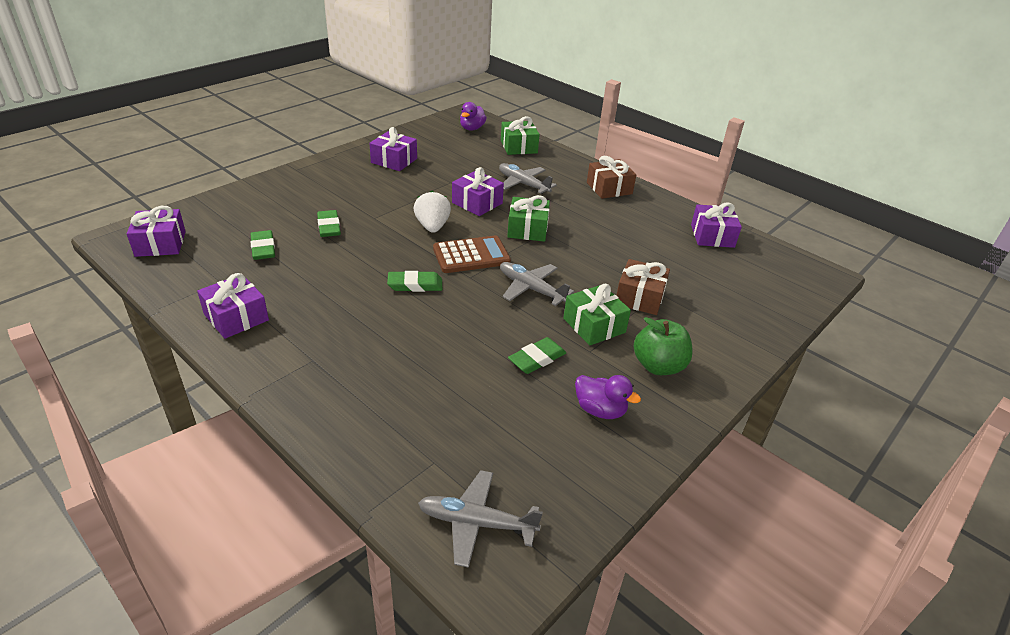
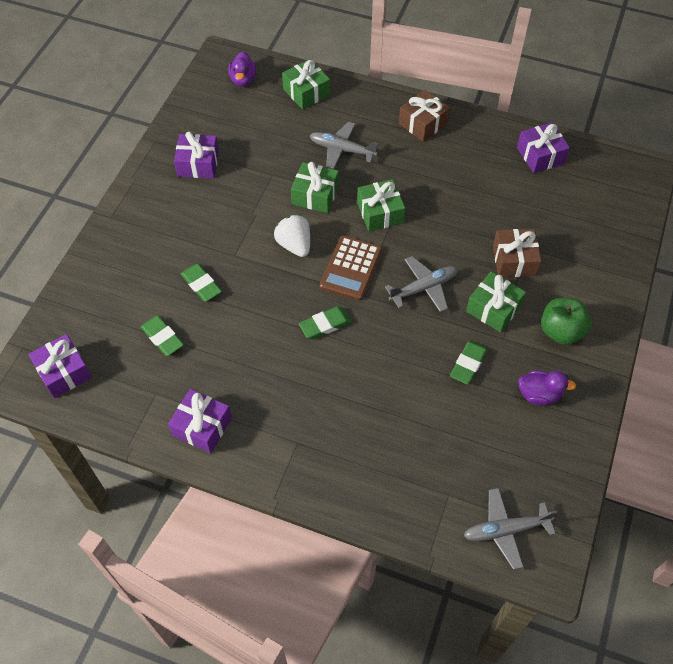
camera: 20 degrees left, 20 degrees up
(471, 255) = (351, 268): brown calculator -> brown calculator turned 150 degrees clockwise
(477, 203) = (315, 195): purple gift -> green gift
(531, 289) = (423, 288): grey plane -> grey plane turned 135 degrees clockwise

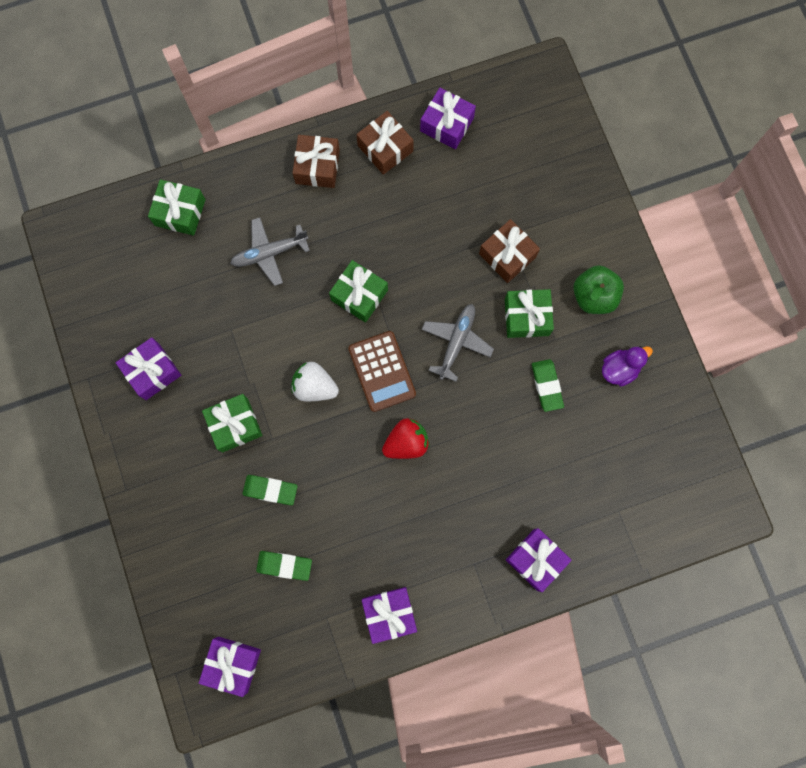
camera: 40 degrees left, 20 degrees up
(243, 80) = (106, 244): purple duck -> none
(315, 195) = (288, 321): green gift -> green gift (235, 425)
(325, 325) = (406, 443): green eraser -> red strawberry
(348, 477) = (536, 560): none -> purple gift
(481, 142) = (385, 148): none -> brown gift
(506, 530) = (679, 504): grey plane -> none

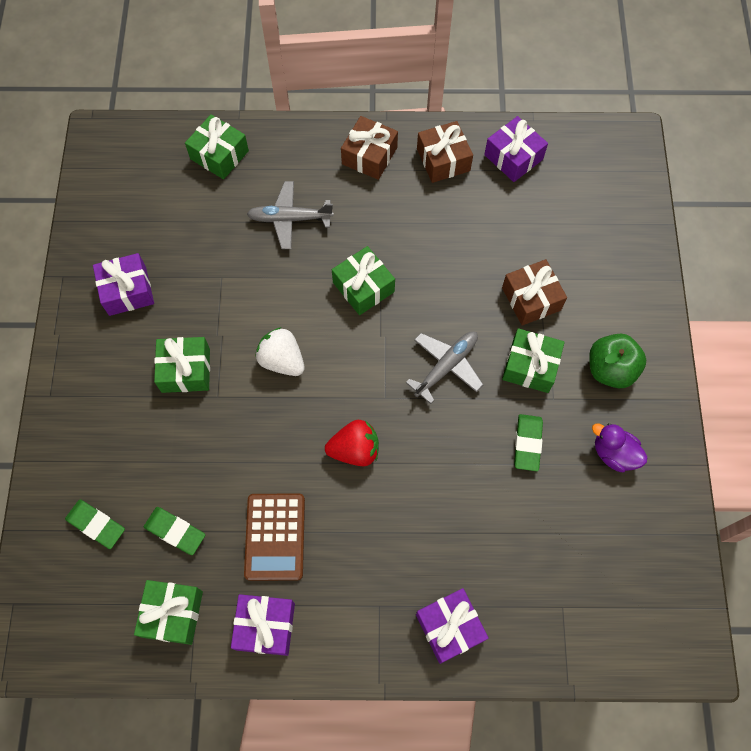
camera: 20 degrees right, 10 degrees down
(232, 664) = (76, 617): purple gift -> none
(270, 490) = (194, 448): green eraser -> green eraser (96, 525)
(310, 632) = (173, 614): none -> green gift
(382, 371) = (357, 369): brown calculator -> brown calculator (275, 537)
(619, 369) = (614, 453): purple duck -> purple duck turned 135 degrees counterclockwise

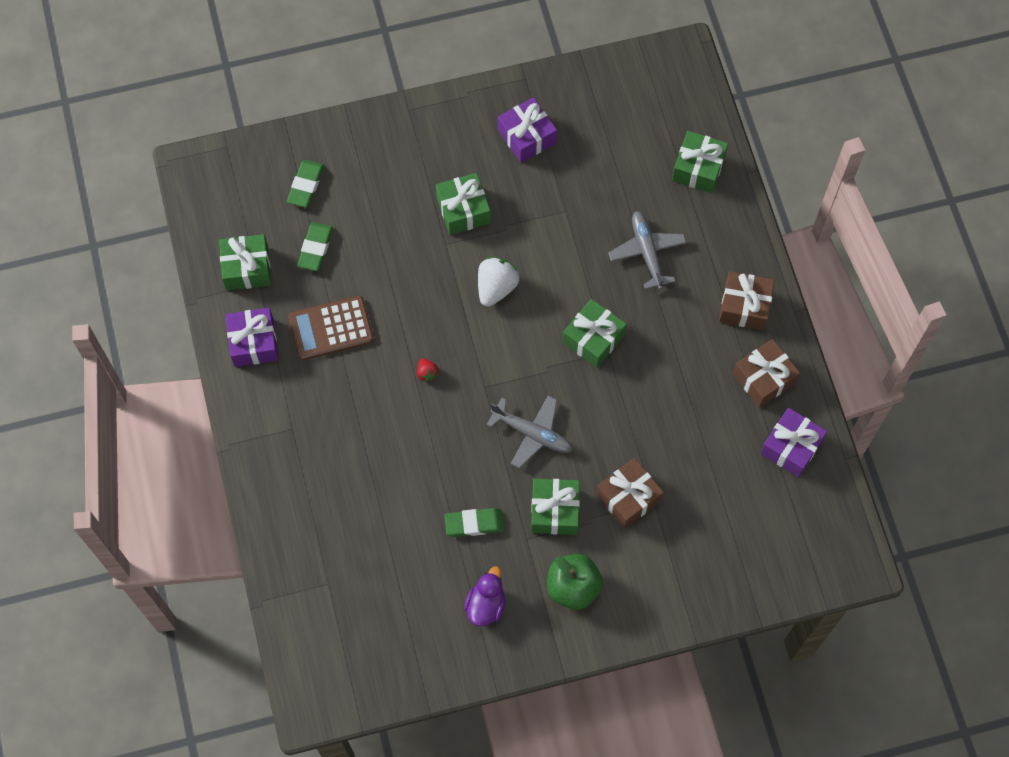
camera: 75 degrees right, 0 degrees up
(355, 450) = (427, 373): red strawberry -> red strawberry, size x0.50
(449, 627) = (288, 491): purple gift -> none

